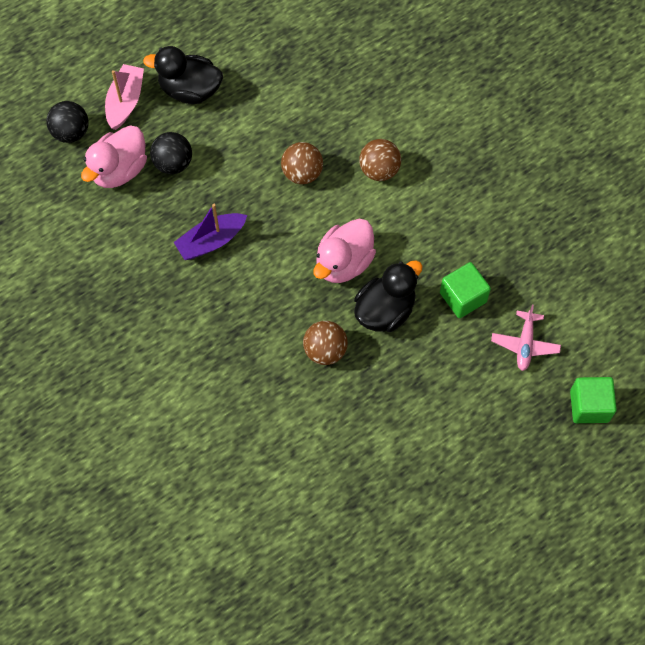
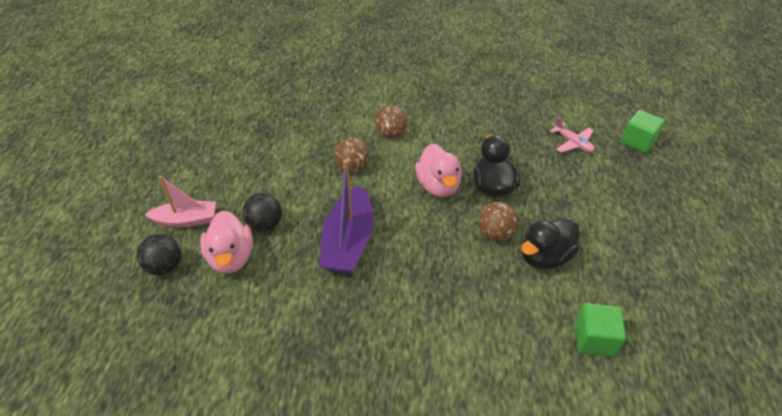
camera: 50 degrees left, 20 degrees down
(125, 102) = (186, 220): pink boat -> pink boat turned 120 degrees clockwise
(190, 90) = (225, 182): black duck -> black duck (544, 257)
(211, 241) = (348, 242): purple boat -> purple boat, size x1.54
(463, 297) = (516, 150): green cube -> green cube (594, 339)

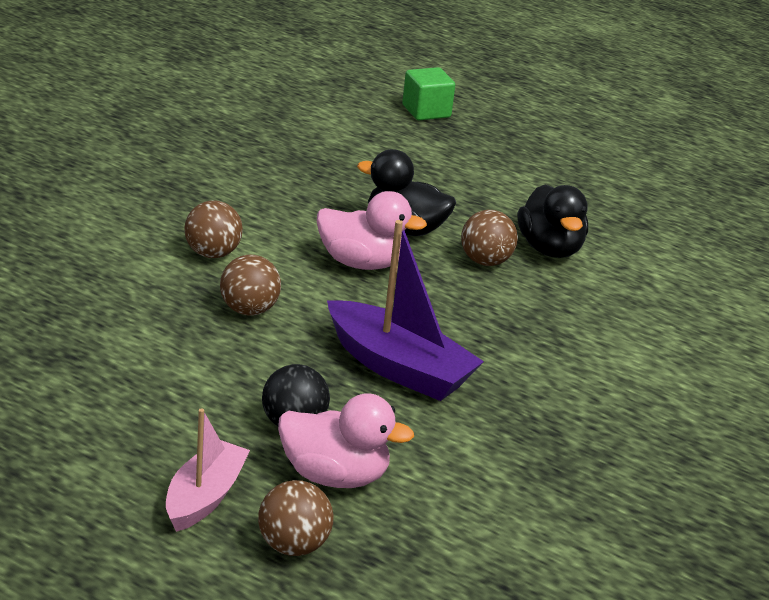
camera: 65 degrees left, 15 degrees down
(165, 266) = (293, 546): black ball -> brown ball
(573, 143) = (384, 146): pink plane -> none
(594, 339) = (682, 274): green cube -> none

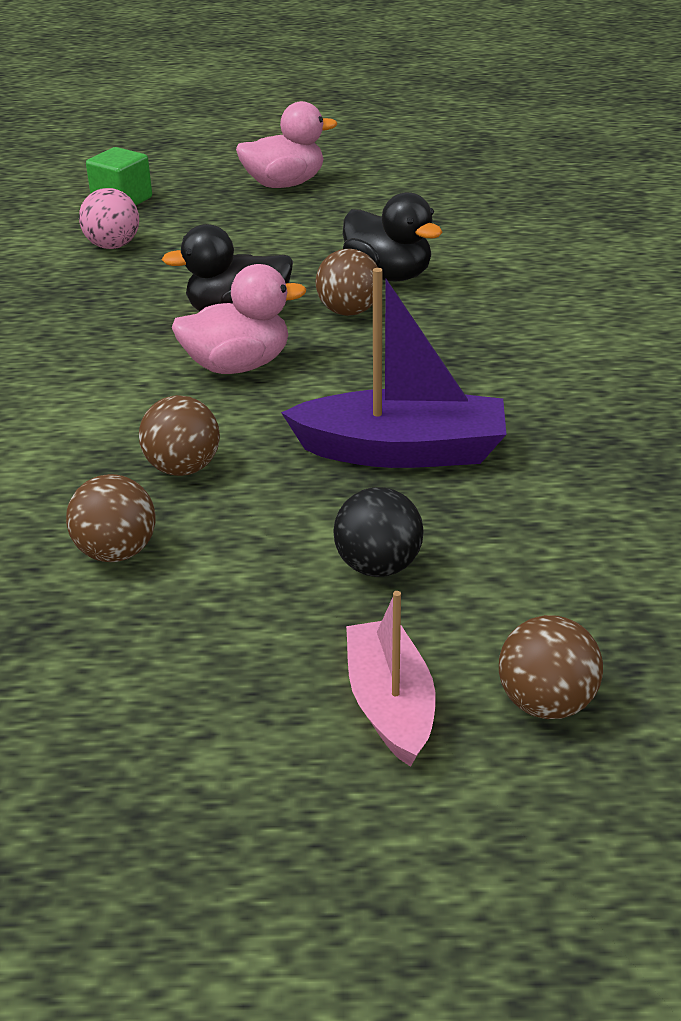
camera: 30 degrees left, 5 degrees up
(212, 254) = (72, 427): brown ball -> brown ball (116, 552)
(335, 476) = (486, 598): pink duck -> pink duck (284, 184)
(379, 143) = (113, 246): none -> pink ball

